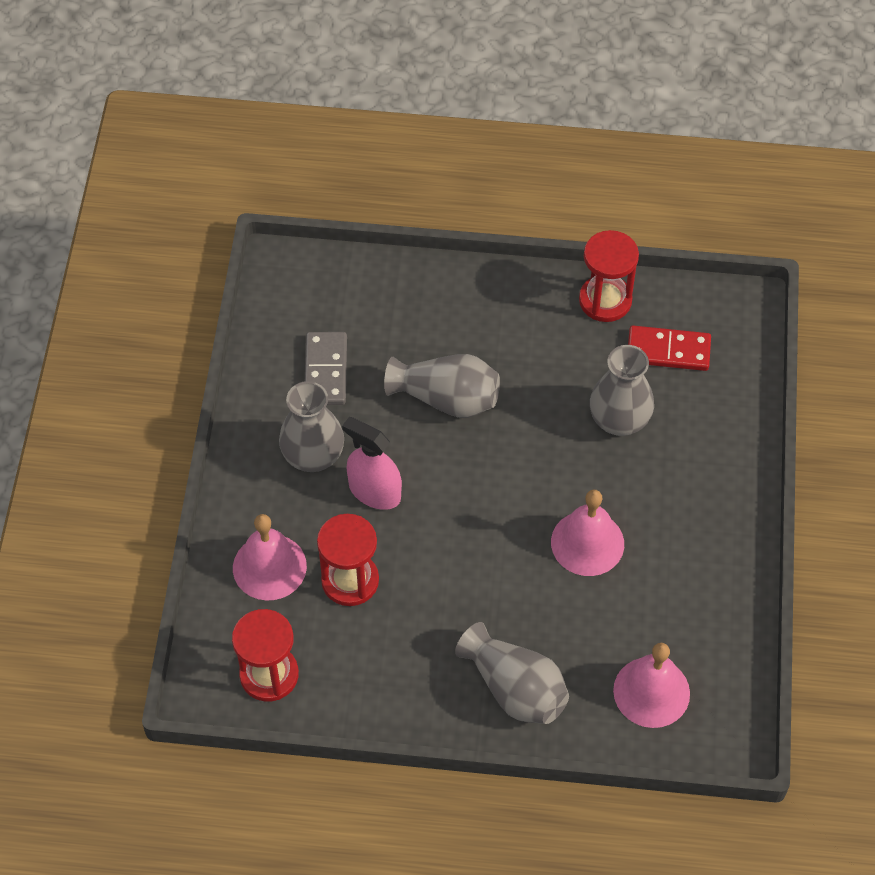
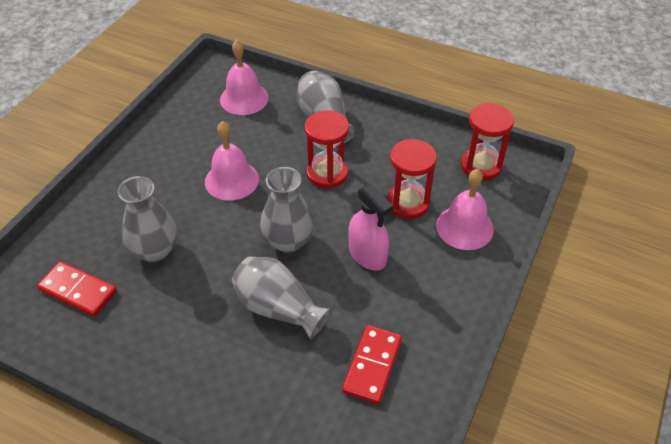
camera: 160 degrees left, 10 degrees down
(313, 456) = (407, 295): grey vase -> grey vase (288, 241)
(325, 371) = (372, 366): grey domino -> red domino
(605, 300) = (95, 351): red hourglass -> red hourglass (327, 173)

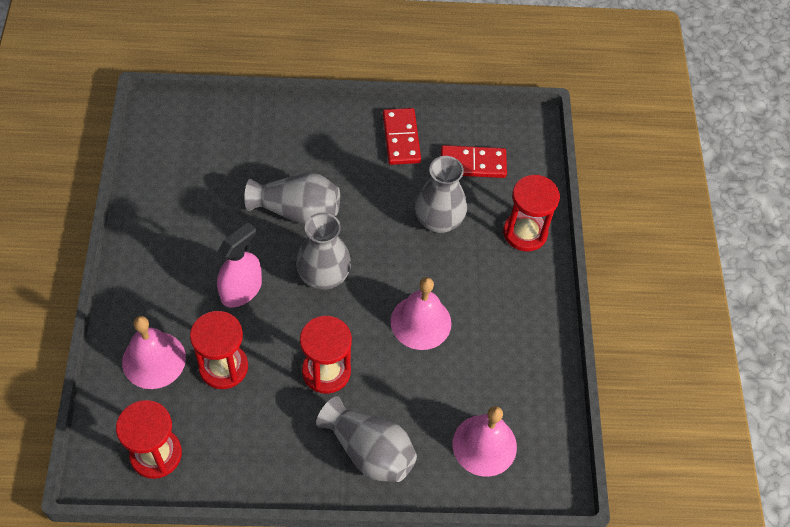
camera: 150 degrees right, 10 degrees up
(91, 214) = (525, 232): none -> red hourglass
(367, 255) = (241, 290): pink spray bottle -> pink spray bottle turned 105 degrees clockwise
(372, 366) = (196, 194): red domino -> red domino (401, 138)

